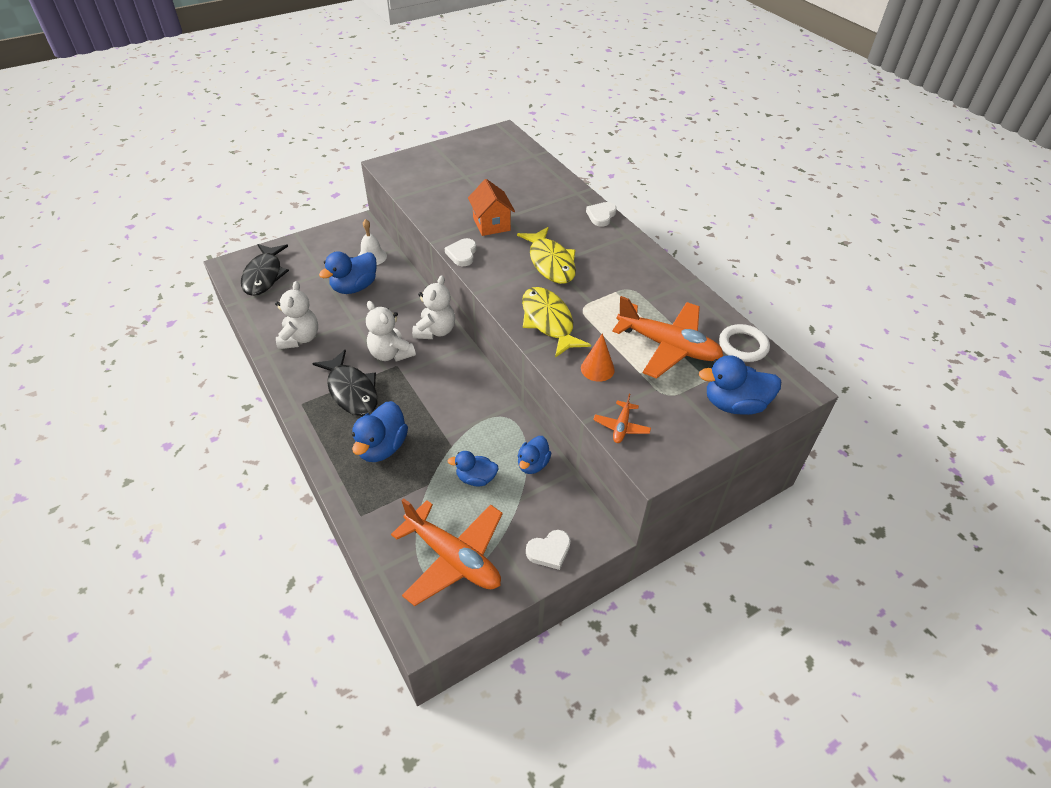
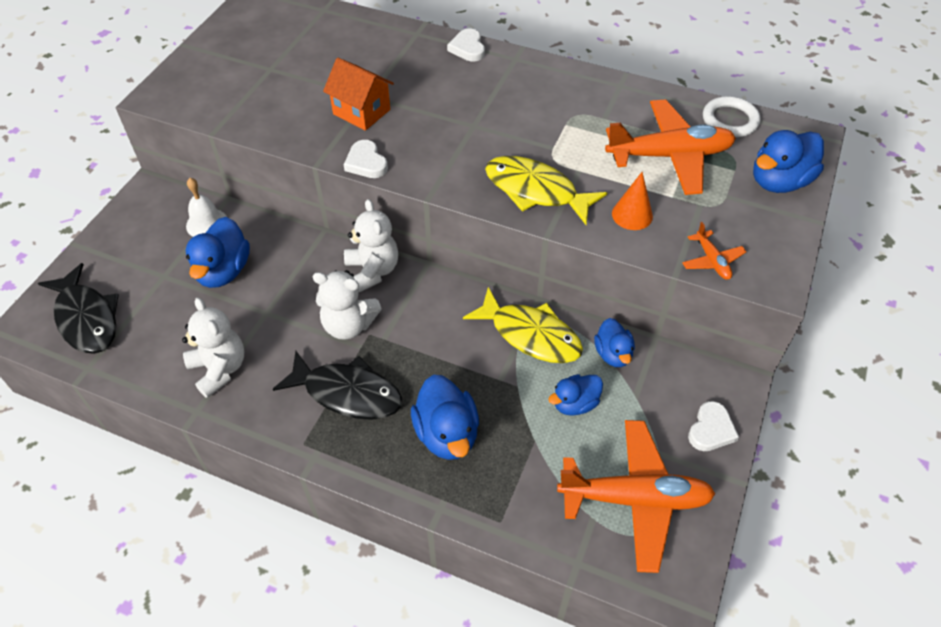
camera: 35 degrees left, 5 degrees up
(550, 263) = (470, 125): yellow fish -> yellow fish (530, 335)

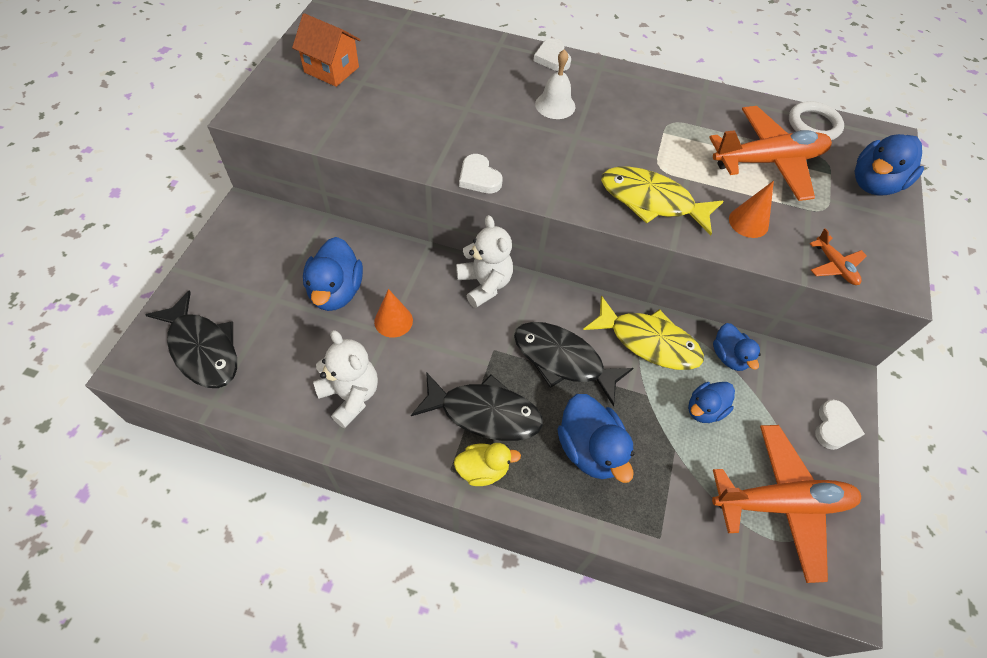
camera: 10 degrees left, 5 degrees up
(206, 223) = (310, 242): white bell -> white bell (555, 105)
(274, 301) = (393, 321): none -> orange cone
(335, 445) = (483, 470): none -> yellow duck
(349, 325) = (472, 341): white teddy bear -> none
(361, 112) = (463, 125): orange house -> orange house (331, 70)
(437, 348) = (563, 360): none -> black fish

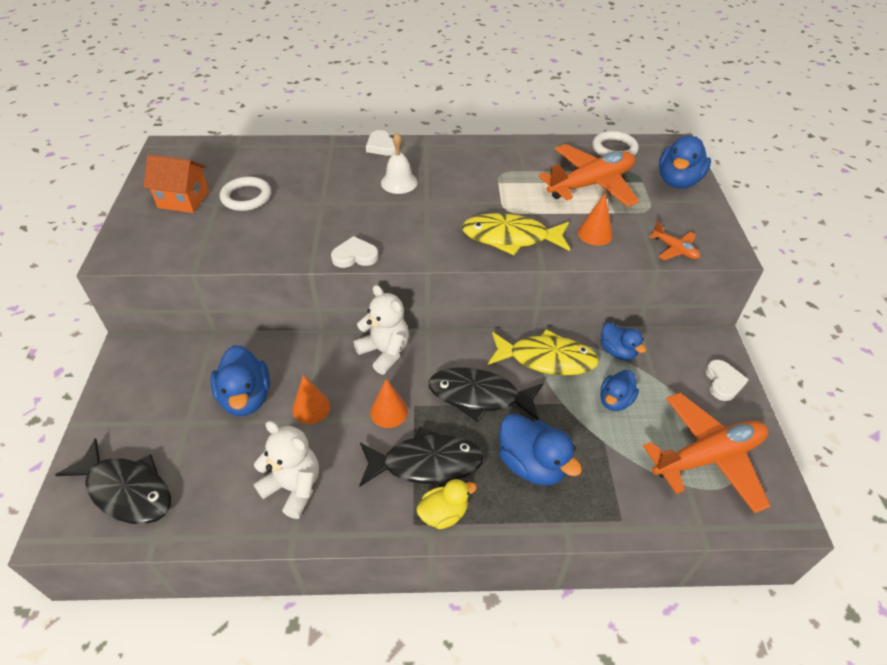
camera: 15 degrees left, 10 degrees down
(393, 82) = (246, 197): none -> white ring
(466, 348) = (389, 411): none -> orange cone
(479, 177) = (355, 256): white heart -> white heart turned 135 degrees clockwise

